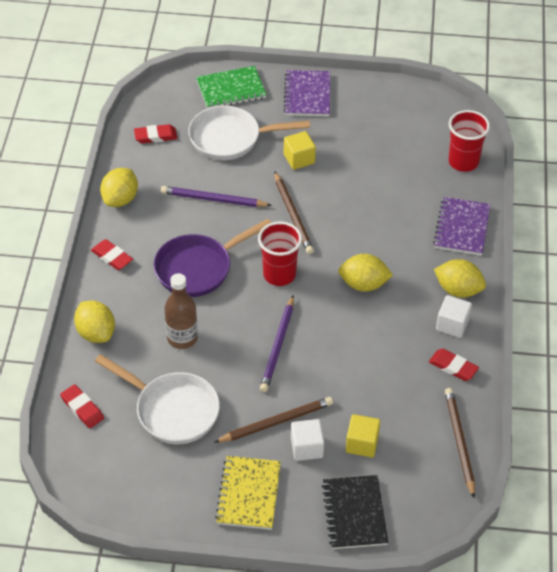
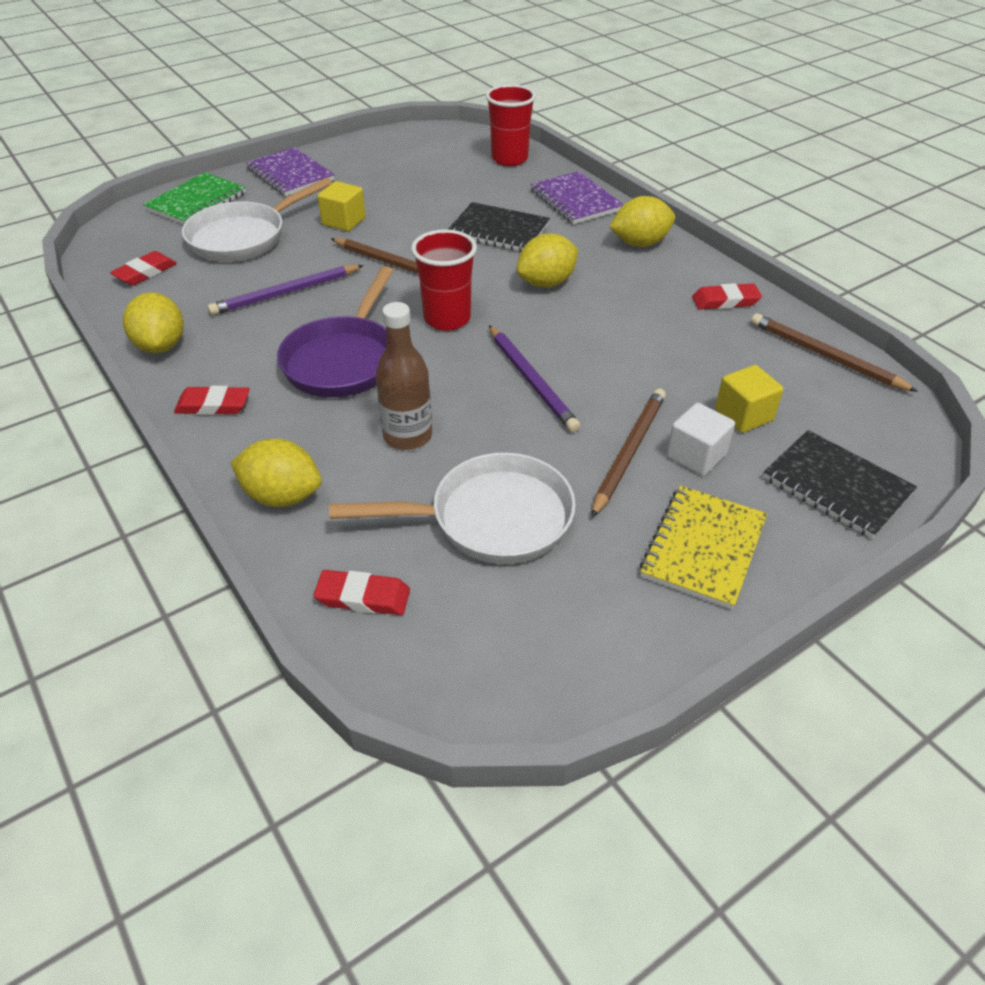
camera: 40 degrees left, 5 degrees down
(248, 494) = (703, 548): yellow notebook -> yellow notebook turned 60 degrees clockwise
(383, 224) = (498, 230): none -> black notebook
(452, 324) = (674, 270): white cube -> none

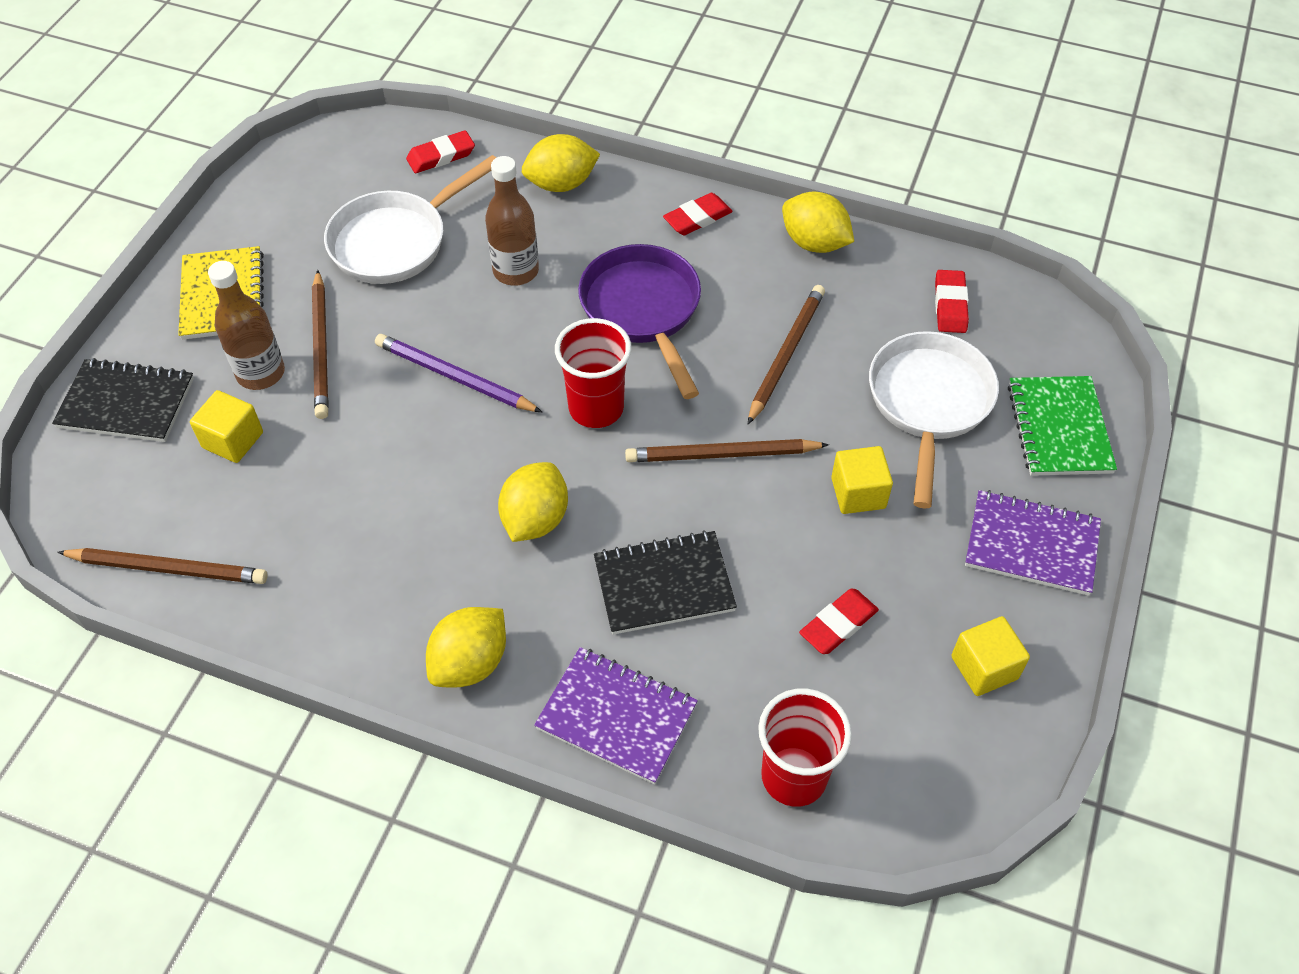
camera: 145 degrees right, 10 degrees up
(286, 293) = (786, 354): purple pencil -> brown pencil
(378, 154) = (984, 667): none -> yellow cube
(696, 456) = (260, 373): white cube -> brown bottle
(725, 301) = (312, 603): red eraser -> red eraser (838, 624)

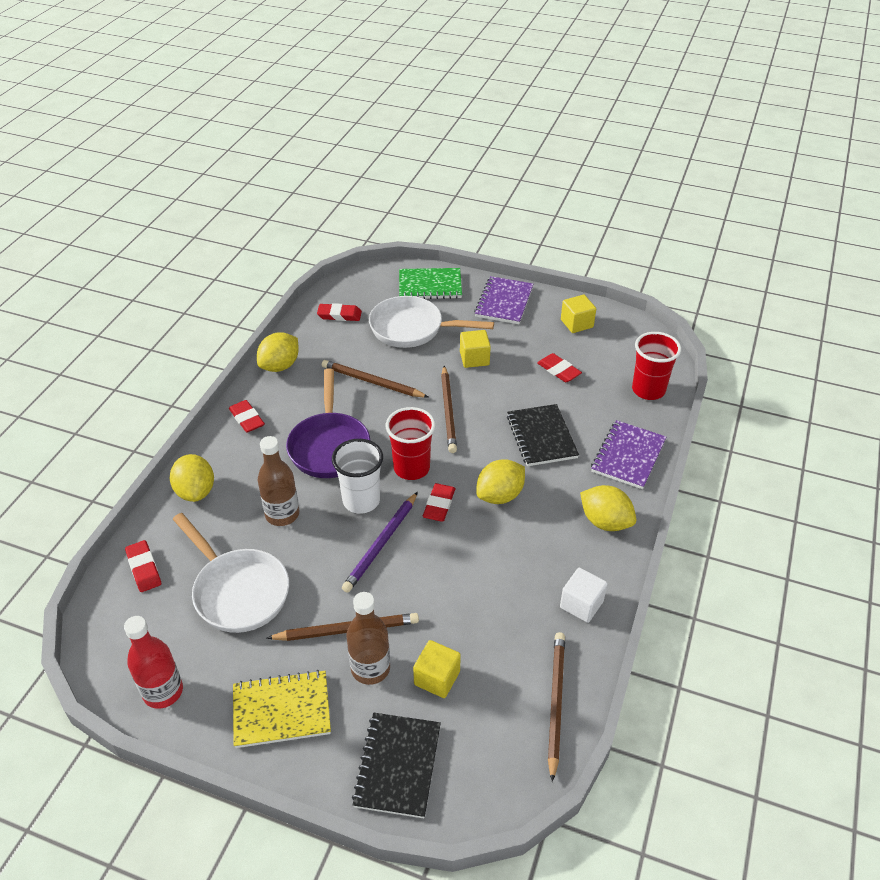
camera: 90 degrees left, 10 degrees down
(269, 196) = (163, 692): none -> red bottle
(317, 613) = (581, 604): none -> white cube
(521, 442) = (439, 505): none -> red eraser
(535, 352) = (361, 501): none -> white cup
(535, 519) = (500, 495): yellow lemon -> yellow lemon turned 60 degrees counterclockwise
(643, 311) = (329, 446): purple pan -> purple pan turned 75 degrees counterclockwise

